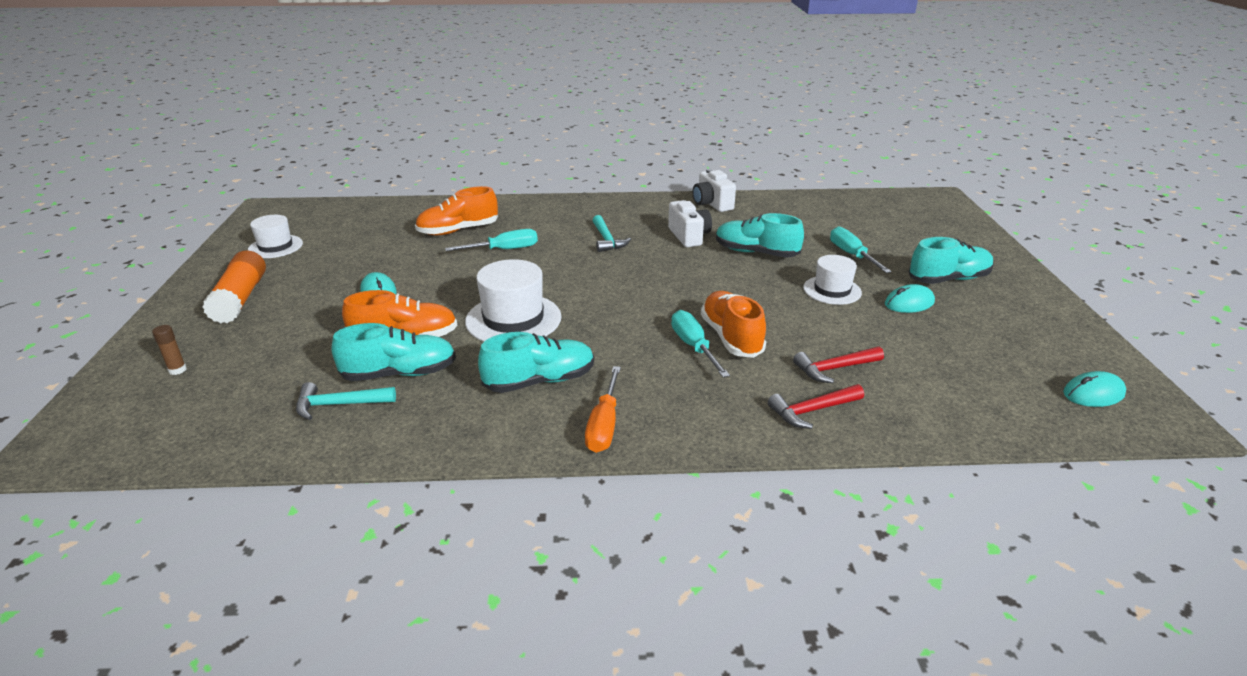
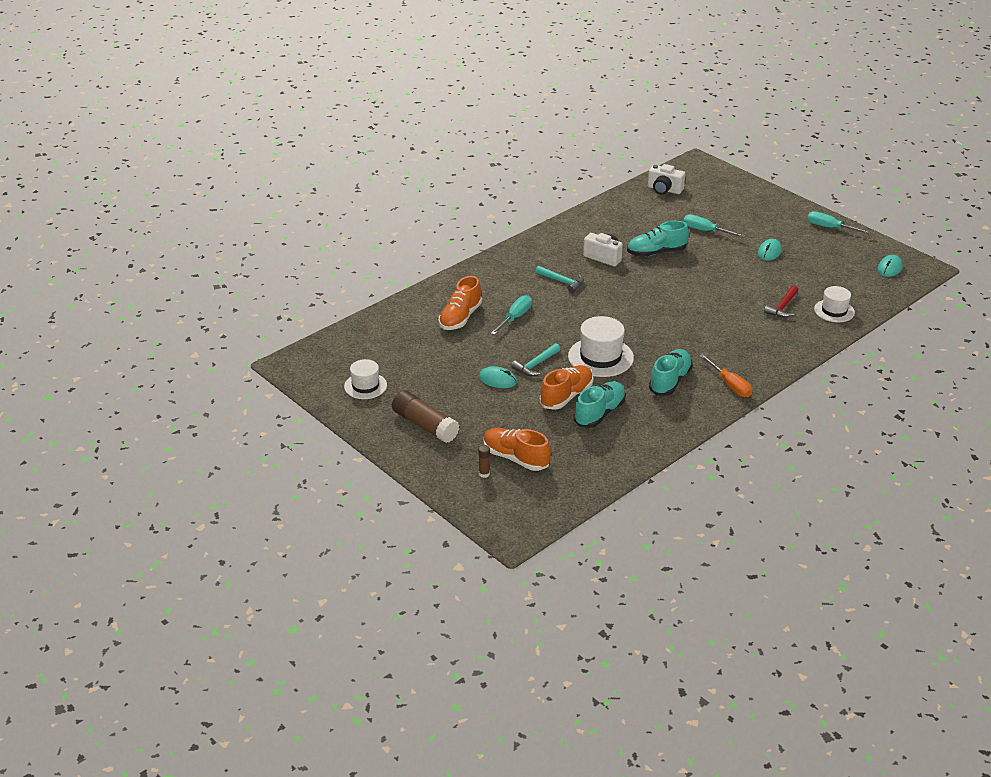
camera: 40 degrees left, 5 degrees up
(240, 299) = (425, 425): orange glue stick -> brown glue stick
(339, 405) = (601, 441): turquoise hammer -> turquoise hammer (535, 365)
(693, 346) = (709, 327): turquoise screwdriver -> turquoise screwdriver (830, 228)
(712, 204) = (579, 225): white camera -> white camera (664, 190)
(731, 337) = (718, 313): orange shoe -> orange shoe (515, 458)
(812, 411) = (799, 333): red hammer -> none
(832, 290) = (726, 261): white hat -> white hat (834, 311)
(948, 279) = (769, 227): turquoise shoe -> none

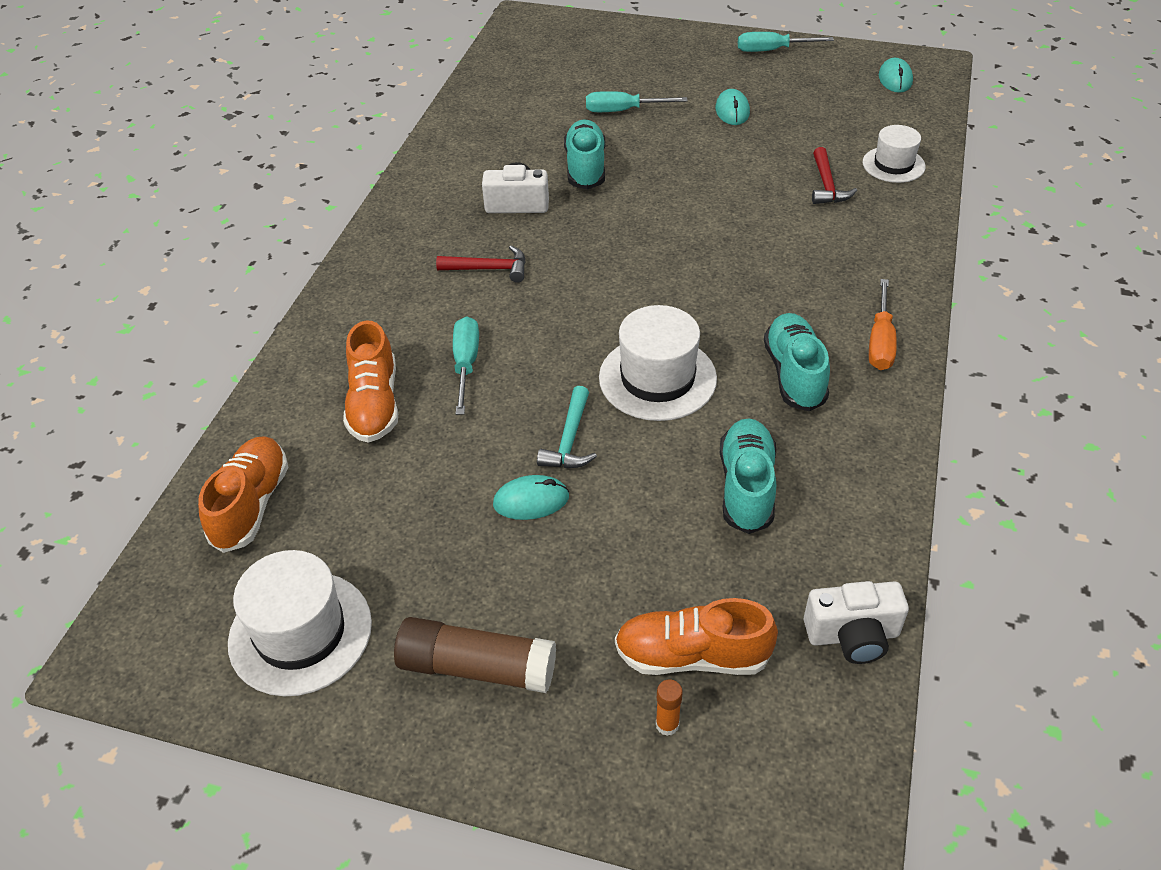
camera: 30 degrees left, 10 degrees up
(365, 386) = (300, 632): white hat -> white hat, size x1.57
(484, 474) = (667, 725): brown glue stick -> orange glue stick
(562, 282) = (489, 269): turquoise hammer -> red hammer
(566, 396) = (667, 478): orange shoe -> orange shoe (251, 505)
(656, 252) = (585, 168): turquoise shoe -> turquoise shoe turned 135 degrees clockwise
(664, 190) = (514, 71): white camera -> white camera (852, 635)
(730, 385) = (880, 342): orange screwdriver -> orange screwdriver turned 75 degrees clockwise

